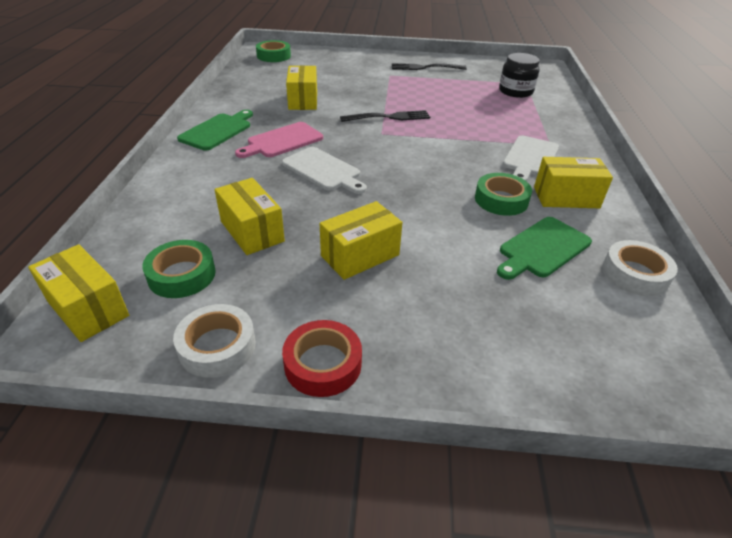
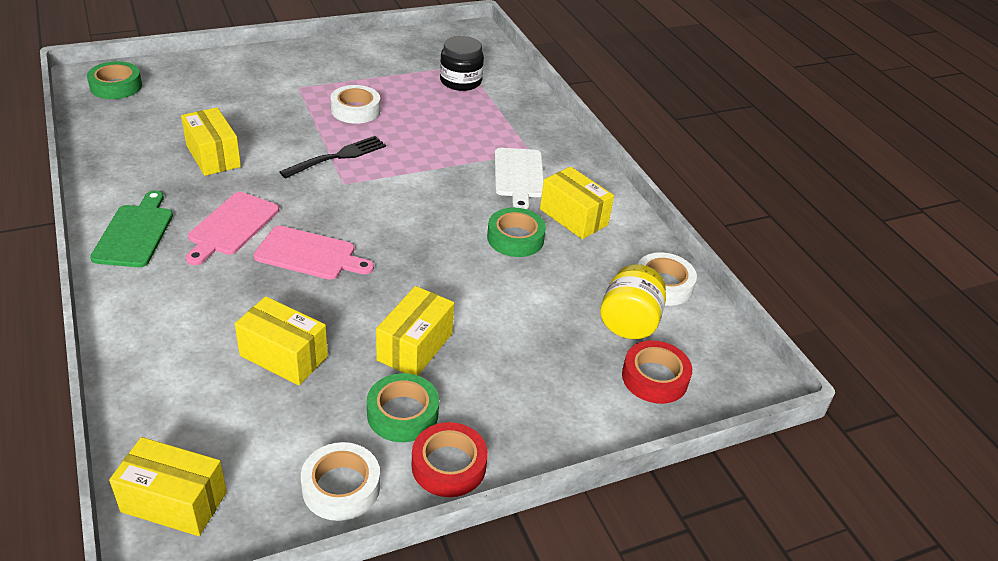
camera: 30 degrees left, 0 degrees up
(182, 275) = (246, 431): green tape -> green tape (402, 414)
(323, 170) = (309, 254): white cutting board -> pink cutting board
(422, 94) = (355, 110): none -> white tape
(425, 67) = (336, 64): black fork -> none
(542, 248) = (577, 283): green cutting board -> none
(566, 197) = (573, 217): yellow box -> yellow box turned 75 degrees clockwise
(581, 296) = (629, 322): none -> yellow jar
(586, 357) = (654, 378): none -> red tape

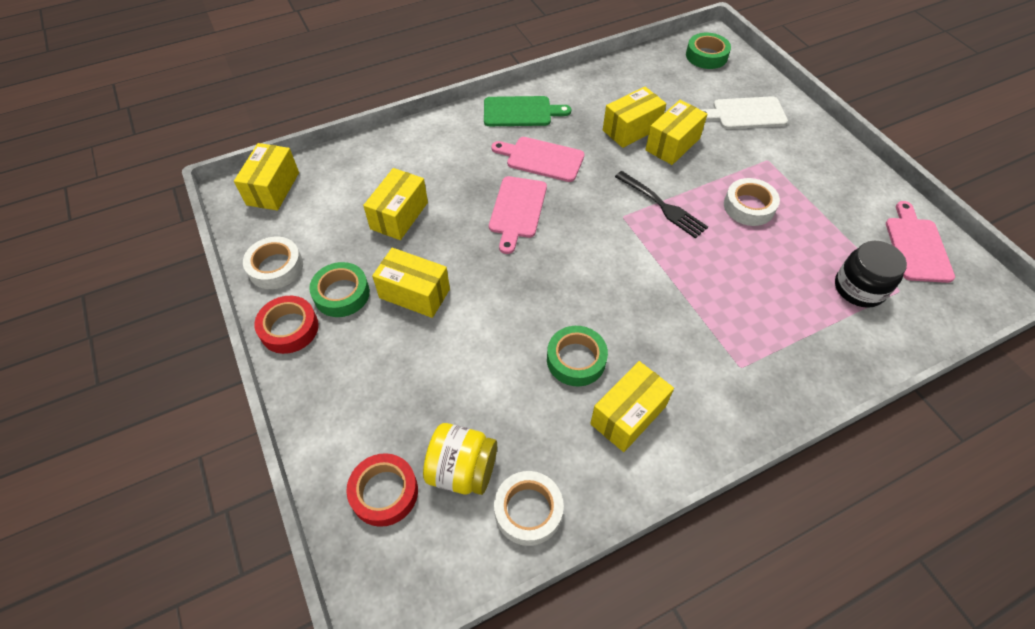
camera: 90 degrees right, 15 degrees up
(251, 134) = (672, 144): none -> yellow box
(424, 47) = (916, 246): none -> pink cutting board
(519, 176) = (688, 358): white cutting board -> white cutting board (745, 114)

